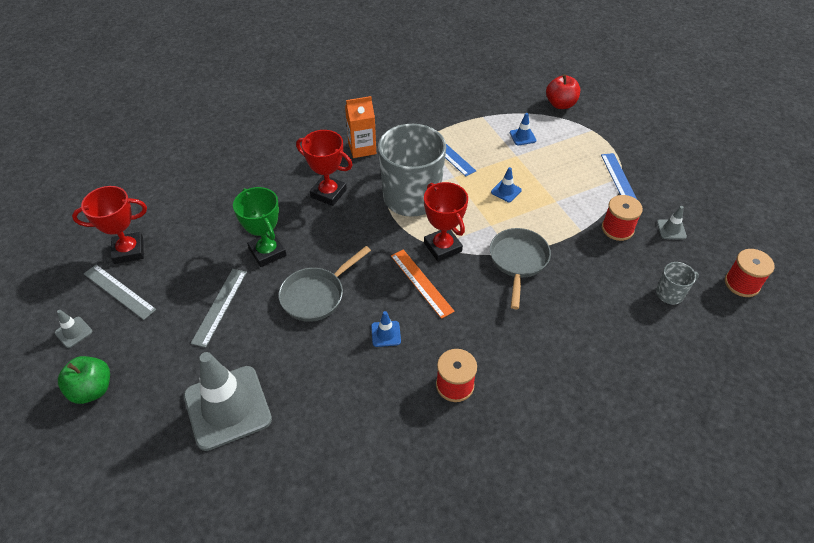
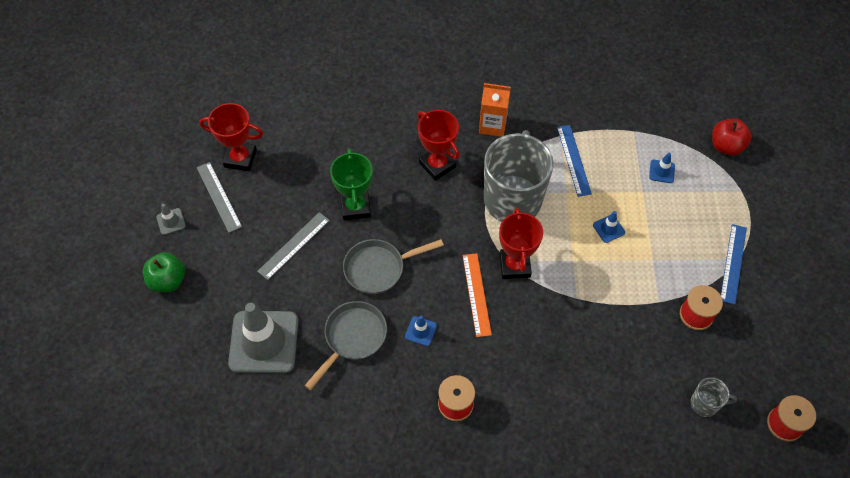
camera: 25 degrees right, 10 degrees up
(518, 261) = (577, 309): grey pan -> grey pan (352, 338)
(671, 229) = (751, 338): grey traffic cone -> none

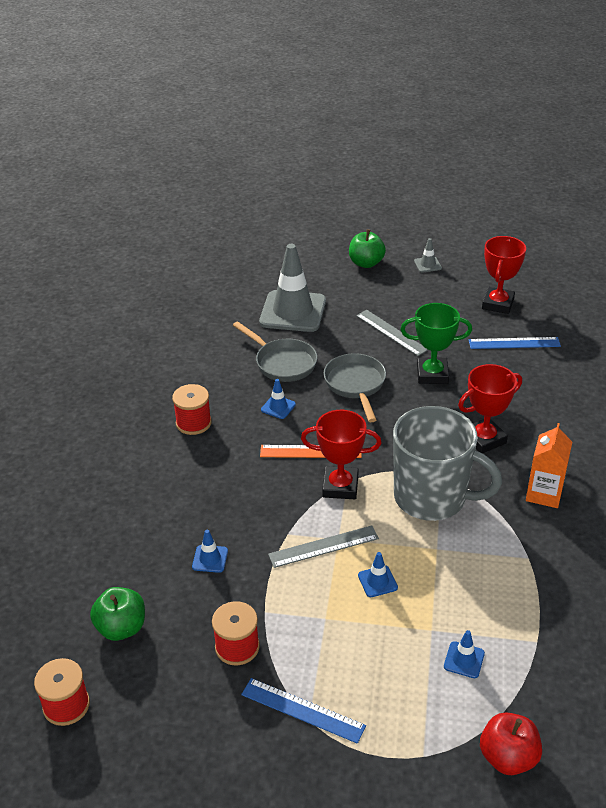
camera: 100 degrees right, 20 degrees down
(219, 196) = (453, 290): grey ruler -> grey ruler (323, 546)
(573, 160) = (487, 564): blue ruler -> blue ruler (514, 343)
(618, 352) = (210, 559): none -> blue traffic cone
(705, 403) = (121, 627): grey mug -> green apple

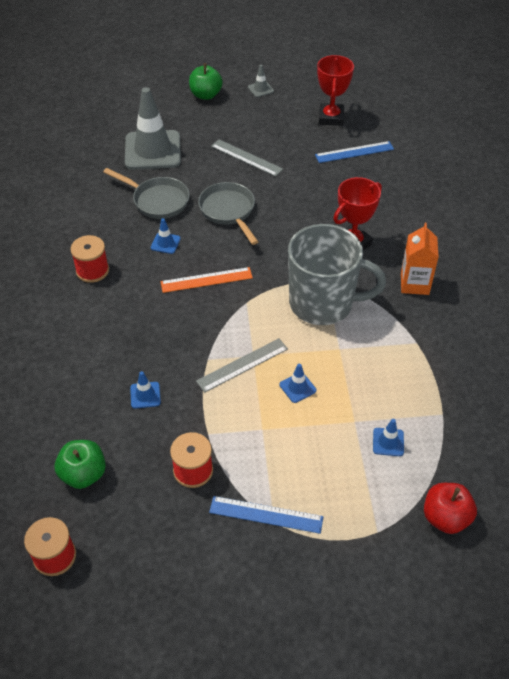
camera: 15 degrees left, 10 degrees up
(340, 486) = (241, 307): red trophy -> none
(432, 374) = (292, 191): green trophy -> none

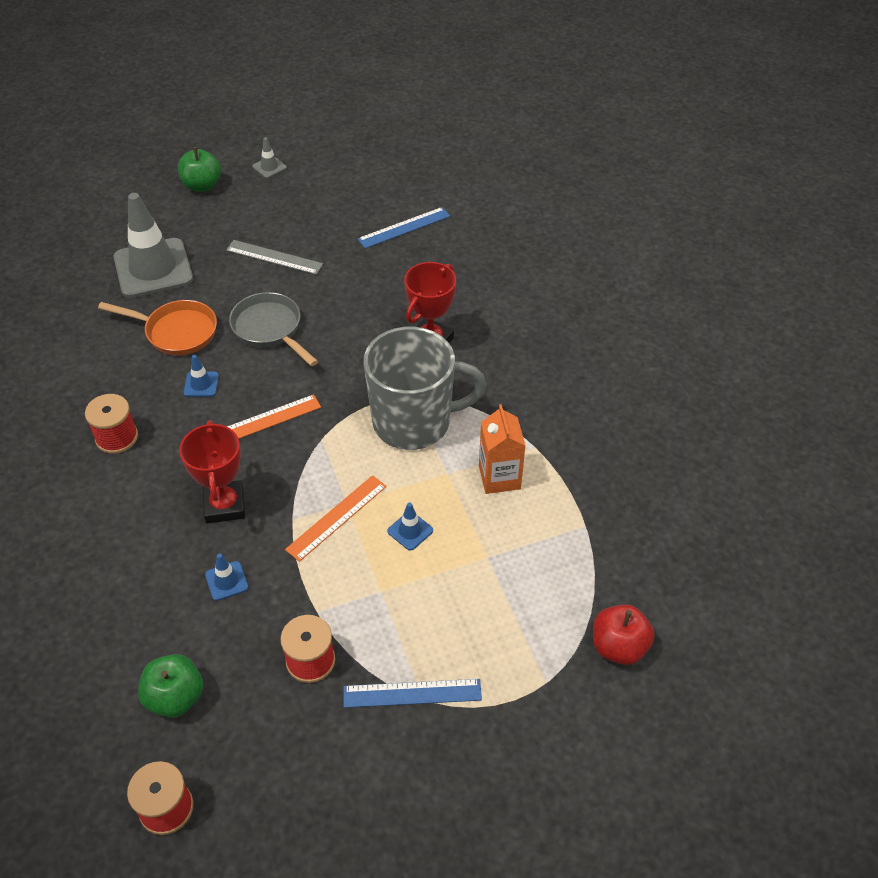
camera: 15 degrees left, 0 degrees up
(157, 200) = (176, 332): grey pan -> orange pan
(242, 365) = (337, 517): grey ruler -> orange ruler
(331, 118) = (365, 189): red trophy -> red trophy (225, 505)
(388, 442) = (532, 573): blue traffic cone -> none
(414, 284) = (515, 376): orange carton -> orange carton (499, 477)

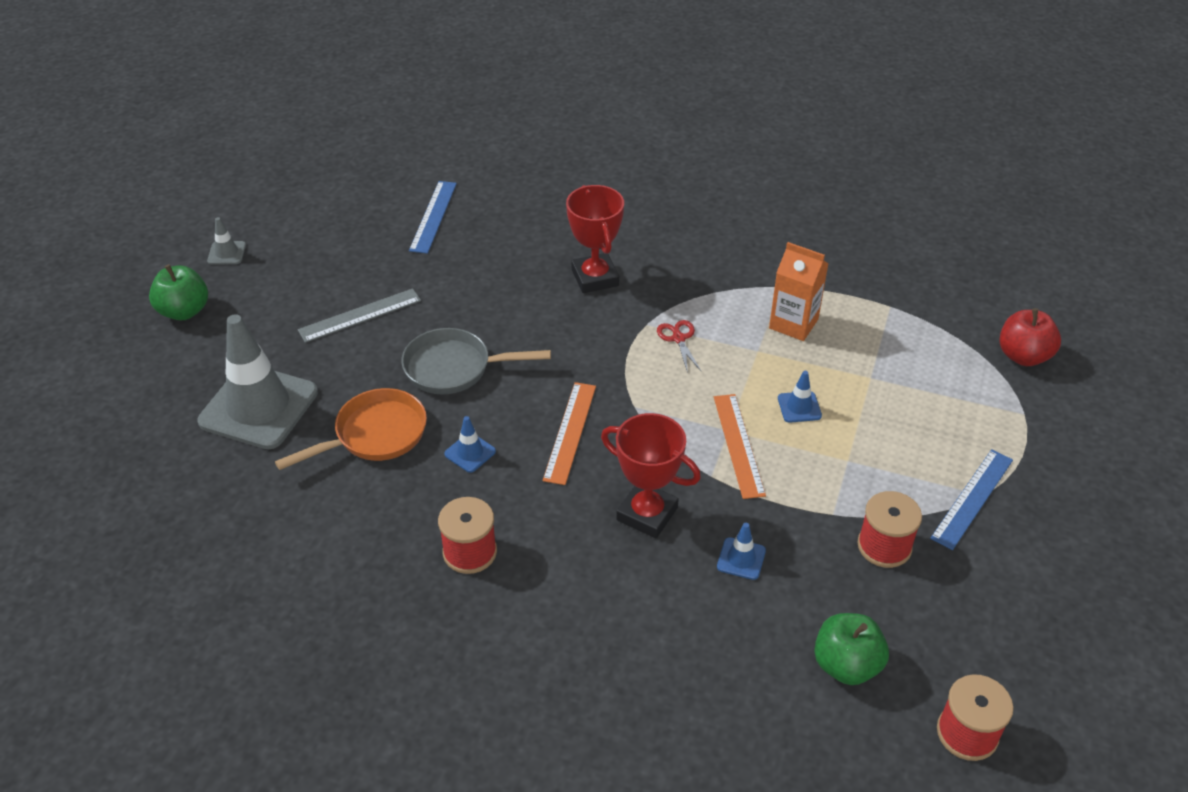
camera: 50 degrees left, 5 degrees down
(414, 422) = (678, 338): grey mug -> red scissors

